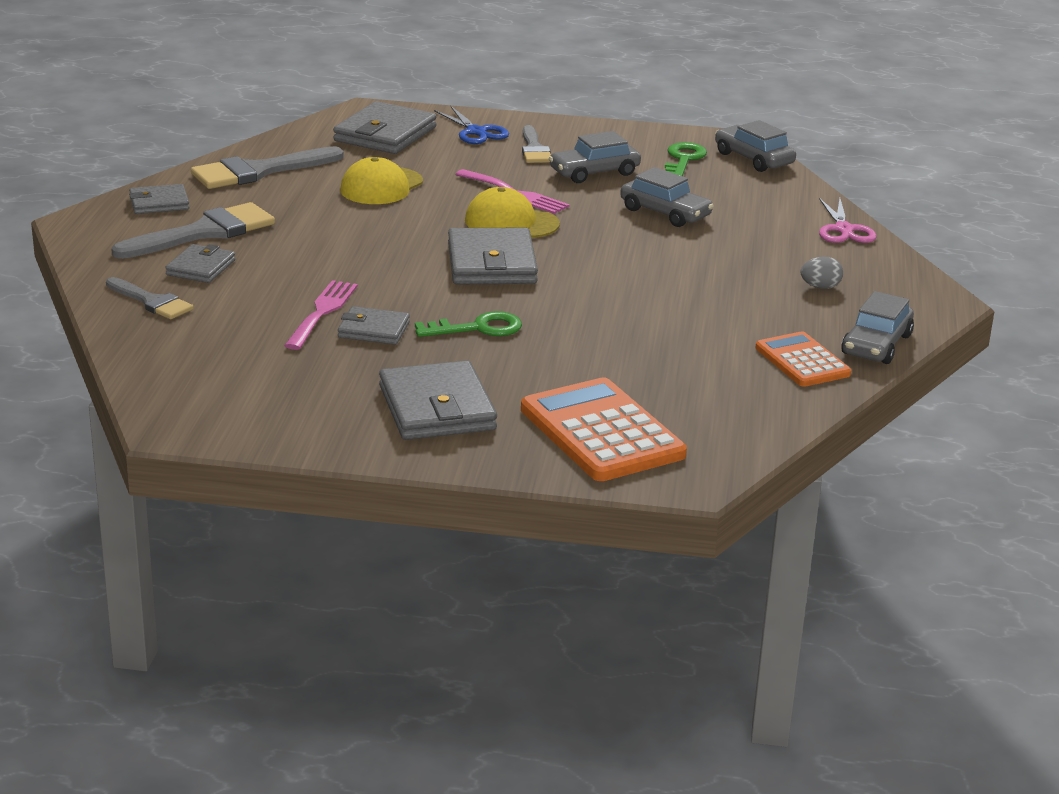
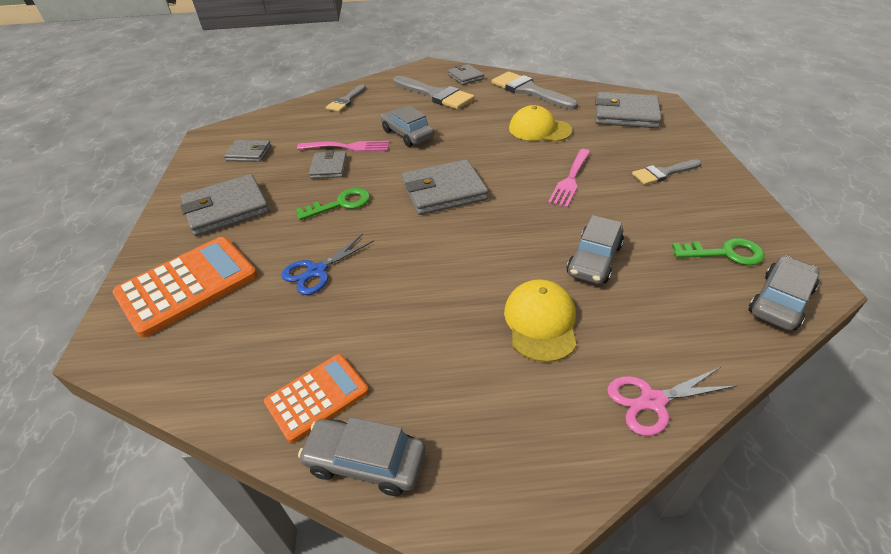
camera: 80 degrees right, 15 degrees up
(201, 268) = (391, 103): grey wallet -> grey wallet (249, 153)
(476, 132) = (668, 144): blue scissors -> blue scissors (317, 271)
(478, 328) = (340, 204): green key -> green key turned 90 degrees counterclockwise
(511, 222) = (518, 187): yellow cap -> yellow cap (540, 322)
(594, 172) = (645, 208): grey car -> grey car (407, 134)
(820, 287) = (489, 394): grey egg -> none

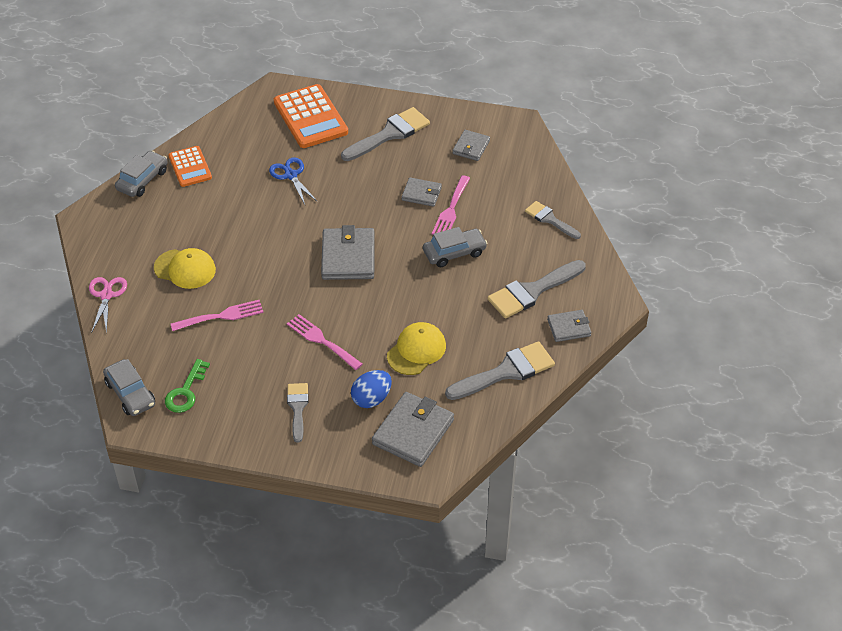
camera: 105 degrees right, 5 degrees up
(226, 209) = (390, 134): grey wallet -> grey brush
(340, 204) = (363, 195): green key -> none
(594, 260) = (221, 316): grey car -> pink fork
(612, 139) = (371, 399): none -> blue egg

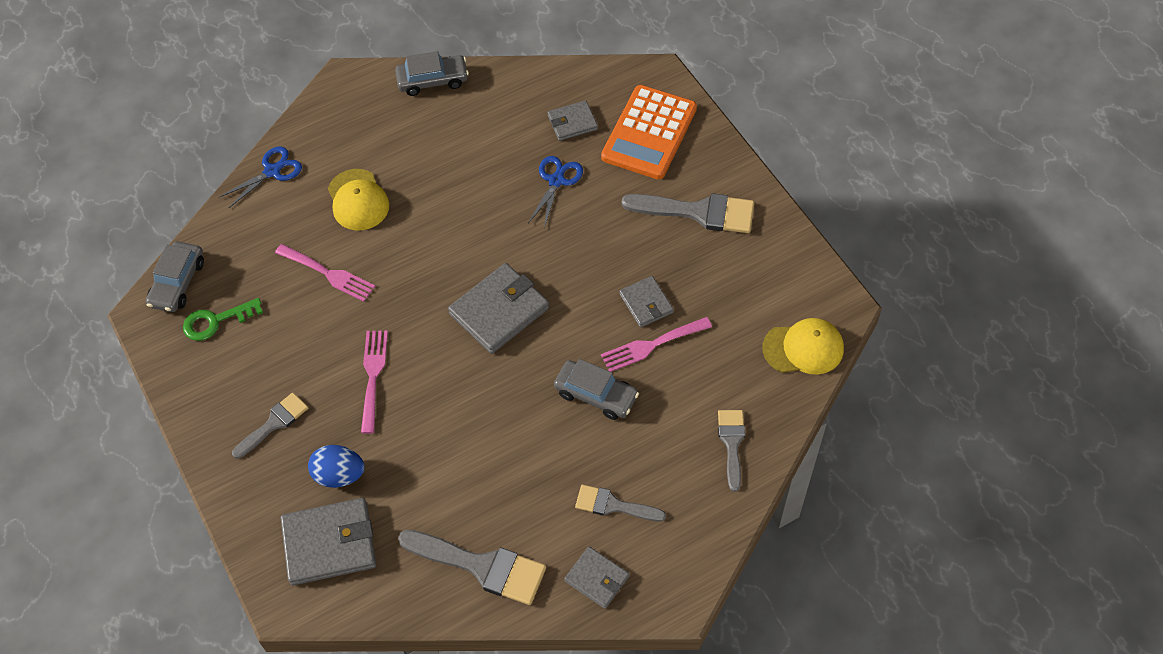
camera: 50 degrees right, 10 degrees up
(106, 295) = (272, 171): pink scissors -> blue scissors
(190, 167) = (485, 99): orange calculator -> none
(416, 350) = (435, 464): yellow cap -> yellow cap (803, 348)
(471, 147) = (757, 293): grey wallet -> grey wallet (572, 122)
(532, 291) = (613, 505): grey brush -> grey brush, size x0.61

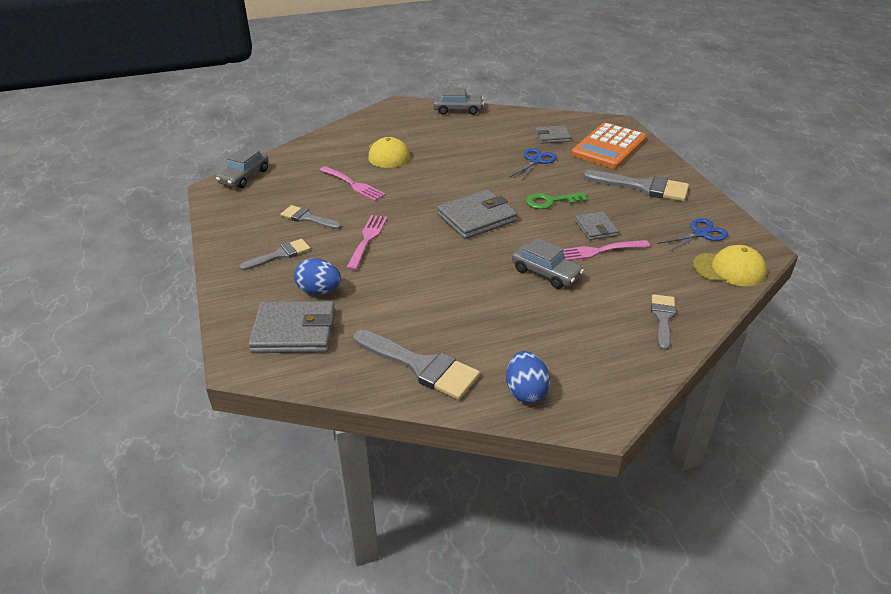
camera: 10 degrees right, 20 degrees down
(216, 321) = (262, 197): green key -> green key (550, 201)
(272, 171) = (333, 135): blue scissors -> blue scissors (700, 234)
(597, 579) = (525, 391): grey wallet -> blue egg
(613, 505) = (550, 343): grey brush -> grey brush (308, 218)

